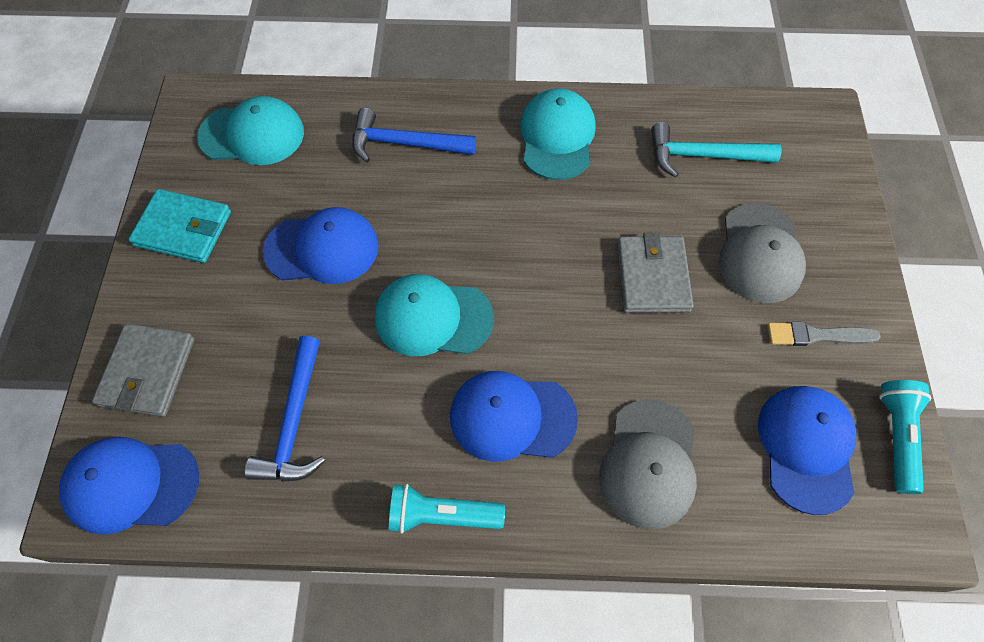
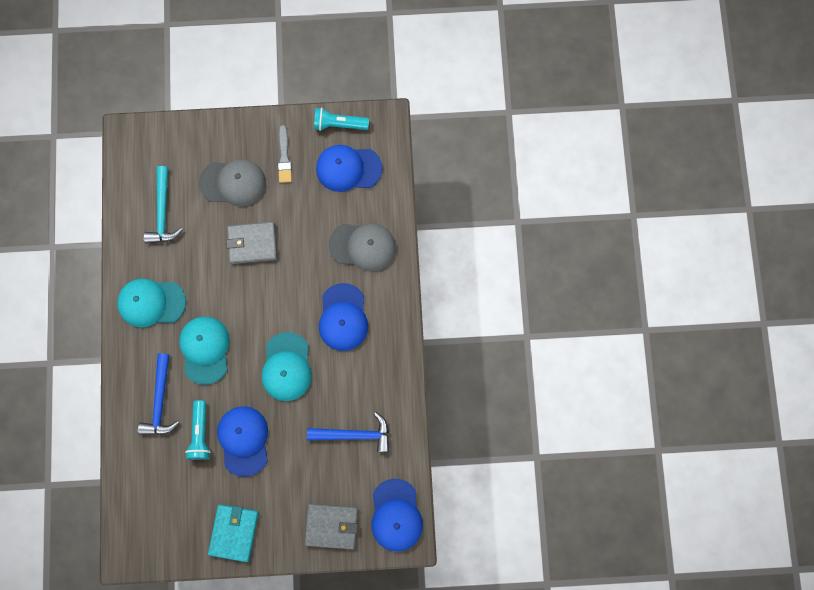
camera: 95 degrees left, 15 degrees up
(252, 135) = (156, 506): turquoise cap -> turquoise cap (205, 349)
(442, 514) = (397, 348): turquoise flashlight -> turquoise flashlight (200, 433)

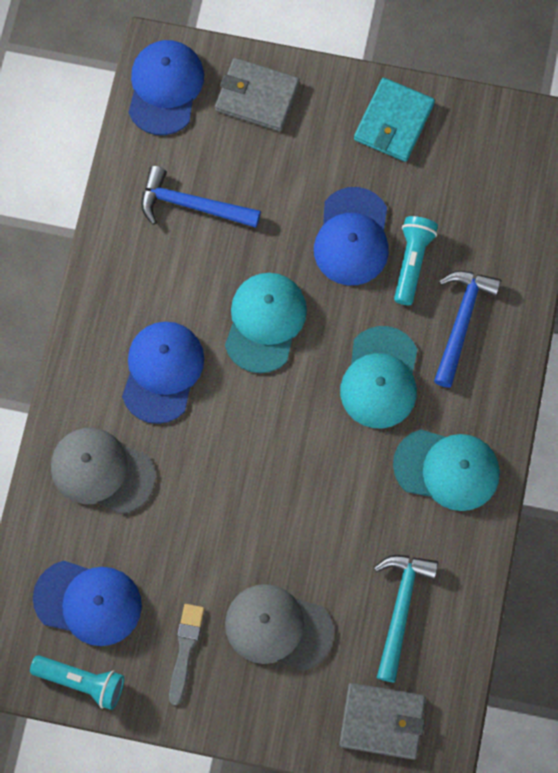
camera: 165 degrees left, 5 degrees down
(252, 244) = (271, 520): grey wallet -> grey wallet (382, 721)

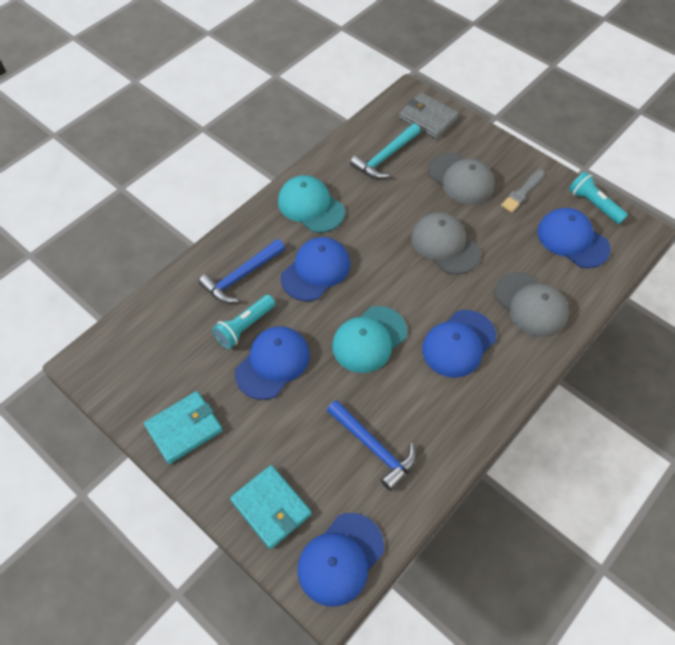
camera: 150 degrees left, 15 degrees down
(245, 503) = (445, 245): none -> grey cap
(257, 97) = (271, 507): grey wallet -> turquoise wallet
(380, 378) = (316, 270): turquoise cap -> blue cap

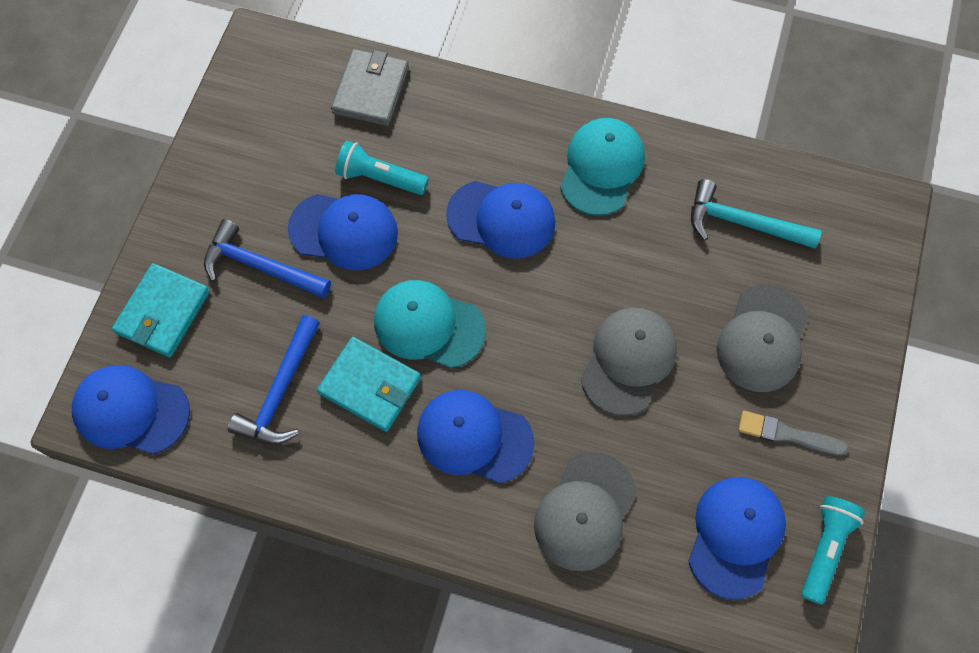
camera: 65 degrees right, 10 degrees up
(184, 428) = (221, 180): turquoise wallet -> turquoise wallet (370, 385)
(241, 276) = (449, 140): blue hammer -> blue hammer (260, 266)
(428, 118) = (855, 250): grey wallet -> grey wallet (370, 90)

